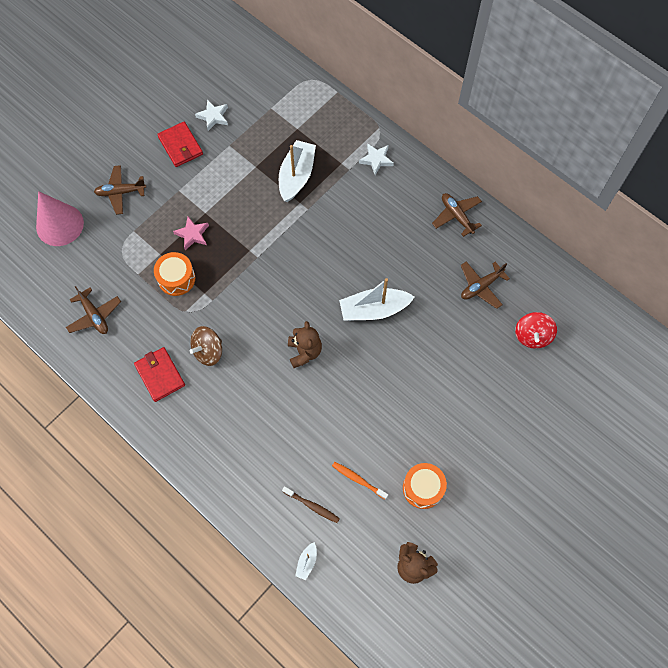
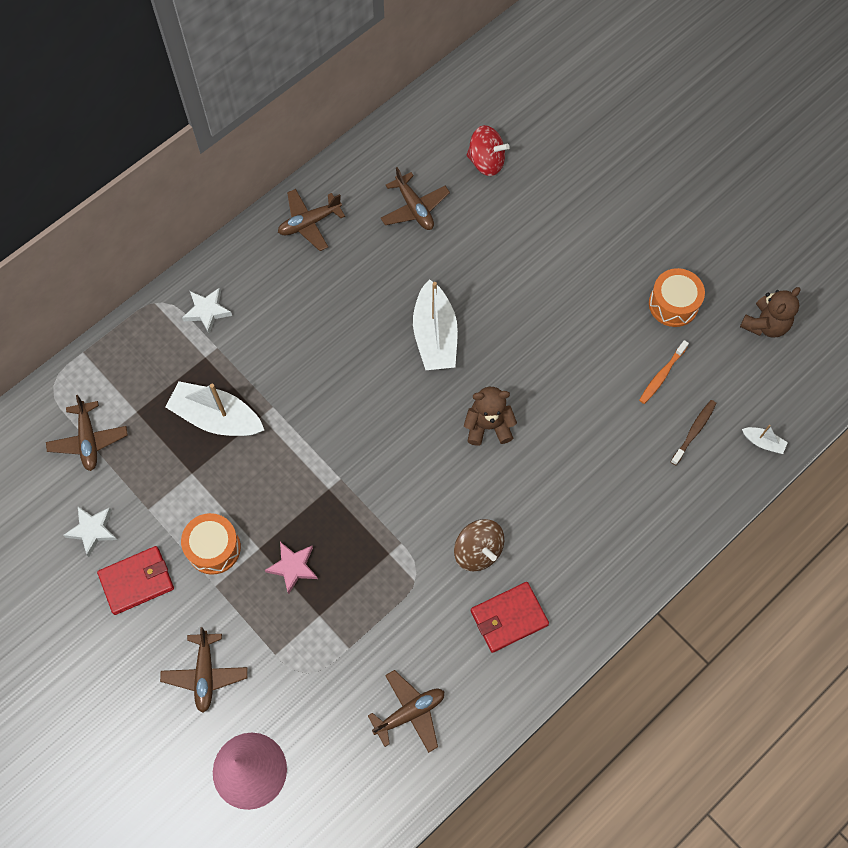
camera: 85 degrees left, 0 degrees up
(176, 278) = (362, 592): orange drum -> orange drum (213, 548)
(275, 105) = (88, 440): none -> brown plane

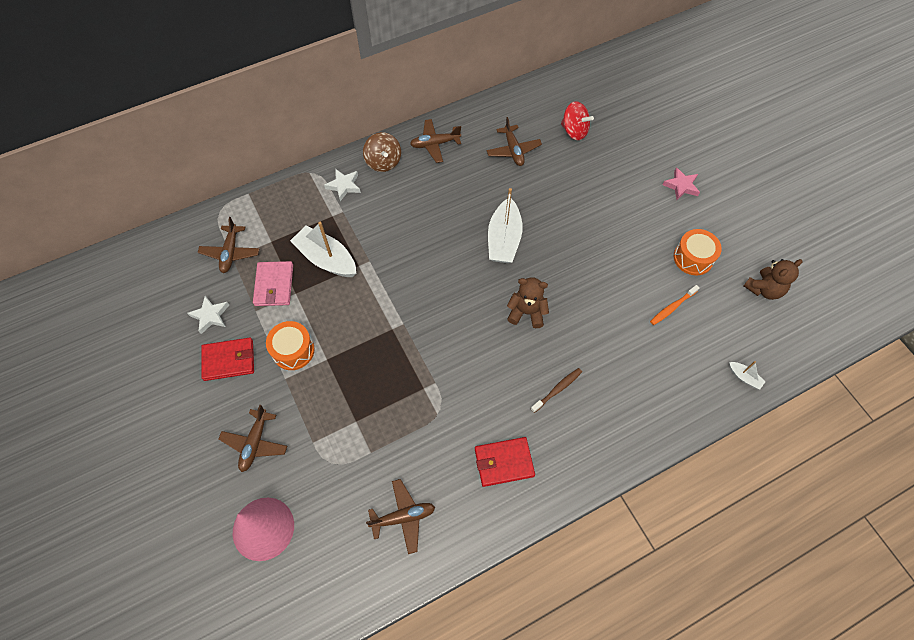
camera: 15 degrees right, 5 degrees down
(160, 469) = (274, 285): none -> pink wallet
(293, 567) = (347, 379): pink star -> pink star (681, 186)
(478, 551) = (493, 404): brown spinning top -> brown spinning top (383, 162)
(694, 431) = (689, 355): brown toothbrush -> brown toothbrush (557, 389)

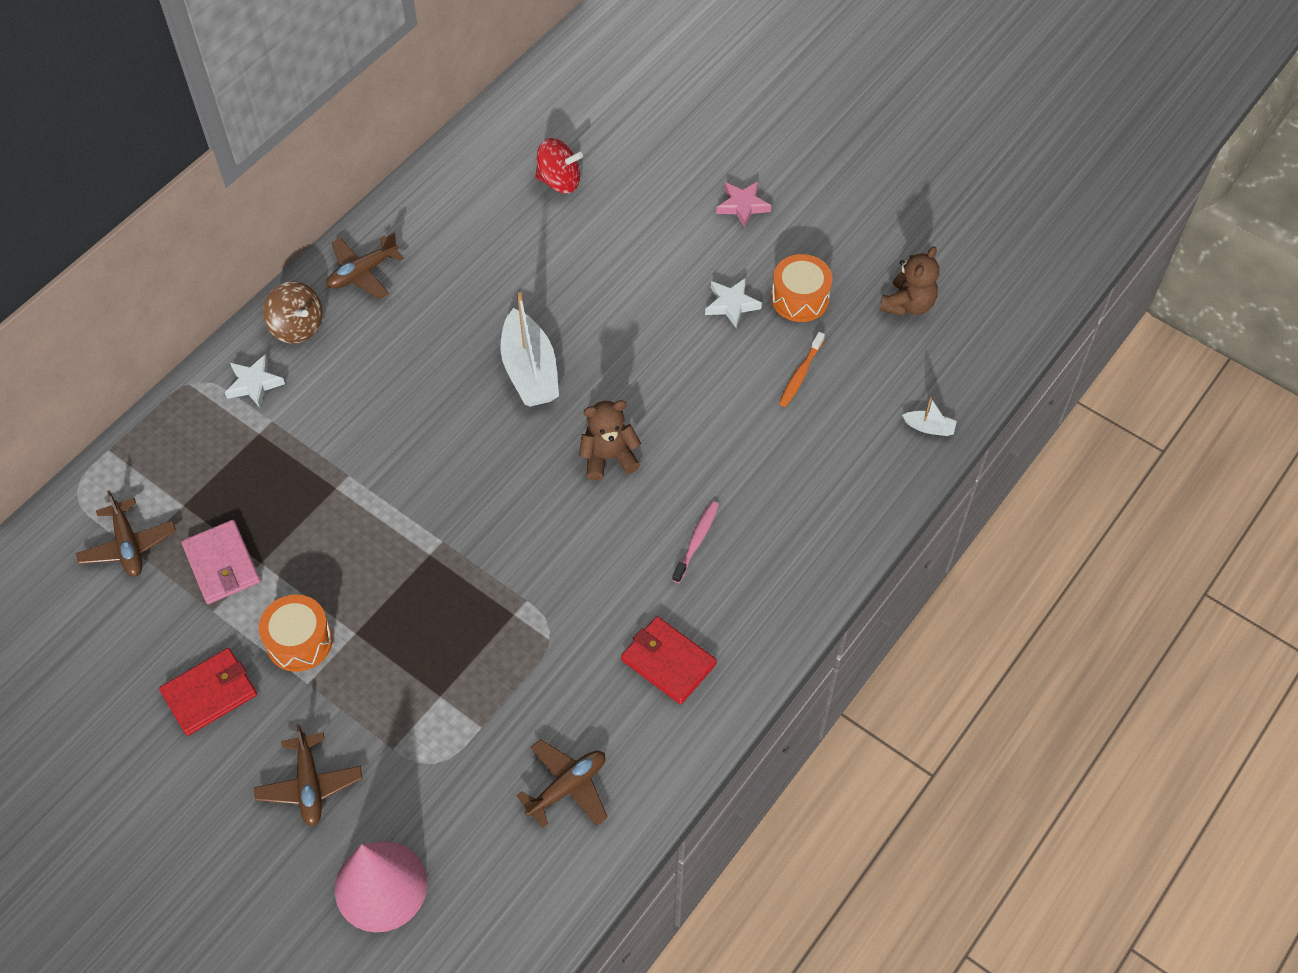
camera: 25 degrees left, 5 degrees down
(210, 316) = (147, 645): white star -> white star (731, 304)
(326, 259) = (282, 497): white boat -> none
(504, 462) = (668, 662): red wallet -> red wallet turned 75 degrees clockwise
(513, 150) = (484, 240): brown plane -> none
(557, 389) = (696, 541): brown toothbrush -> pink toothbrush

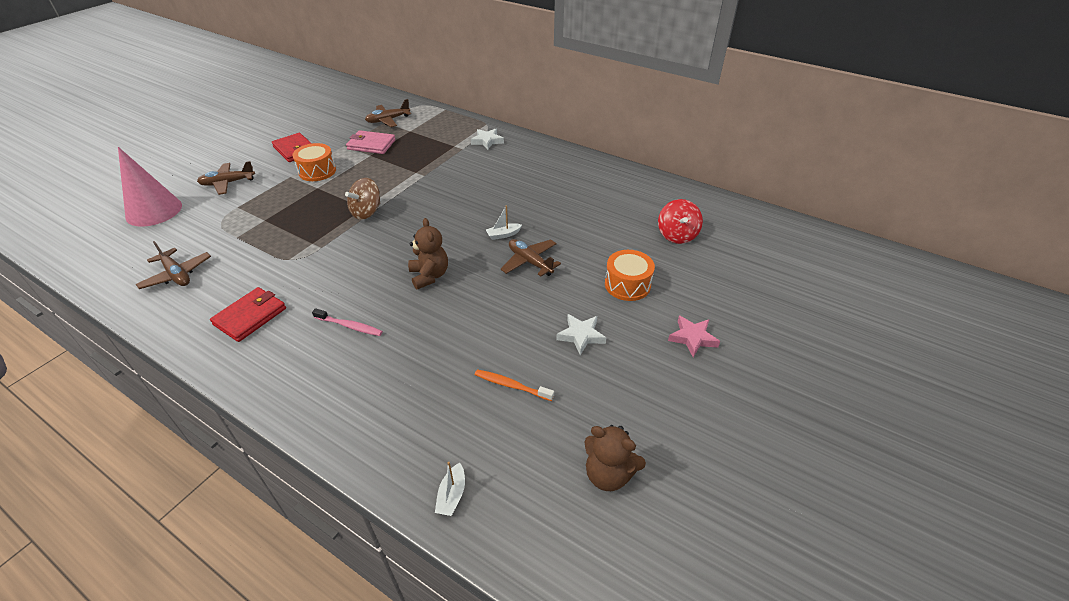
camera: 85 degrees right, 15 degrees down
(222, 564) = (371, 144): pink wallet -> pink wallet turned 45 degrees clockwise
(297, 327) = (528, 149): brown spinning top -> brown spinning top (366, 212)
(363, 273) = (572, 166): brown plane -> brown plane (530, 262)
(530, 371) = (503, 235): white boat -> white boat, size x0.45
(800, 298) = (597, 382): orange drum -> orange drum (627, 285)

